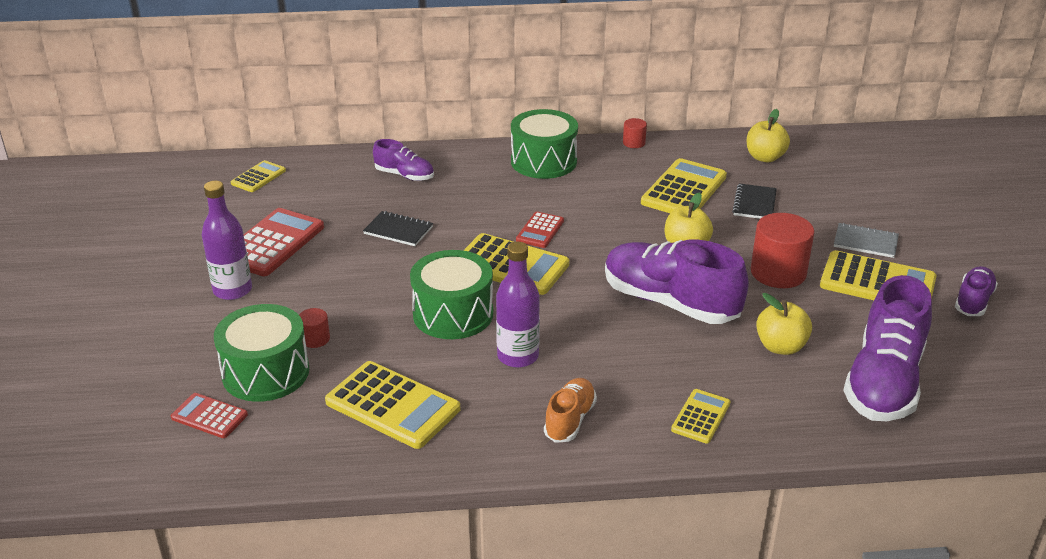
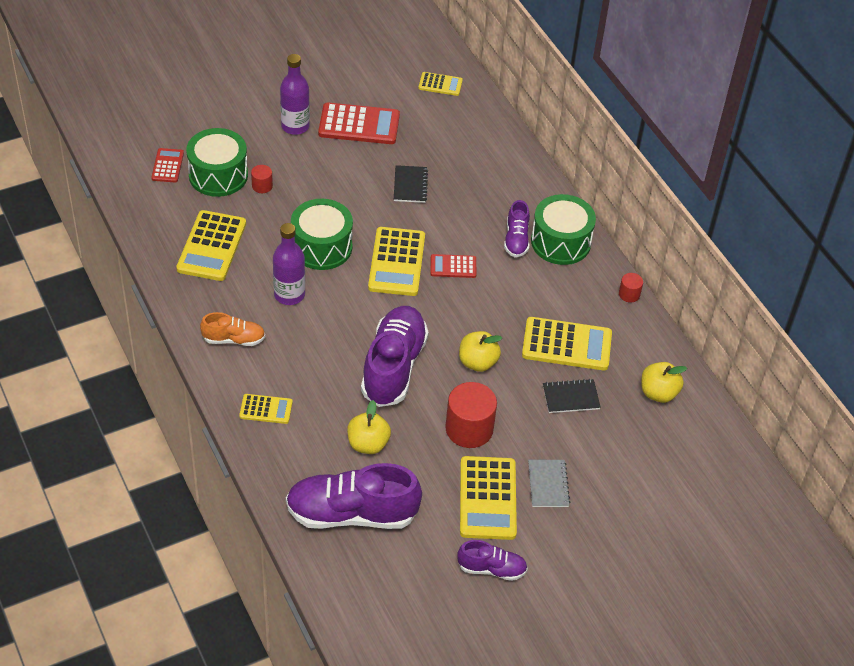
camera: 65 degrees right, 15 degrees up
(404, 175) = (489, 164): purple shoe -> purple shoe (516, 239)

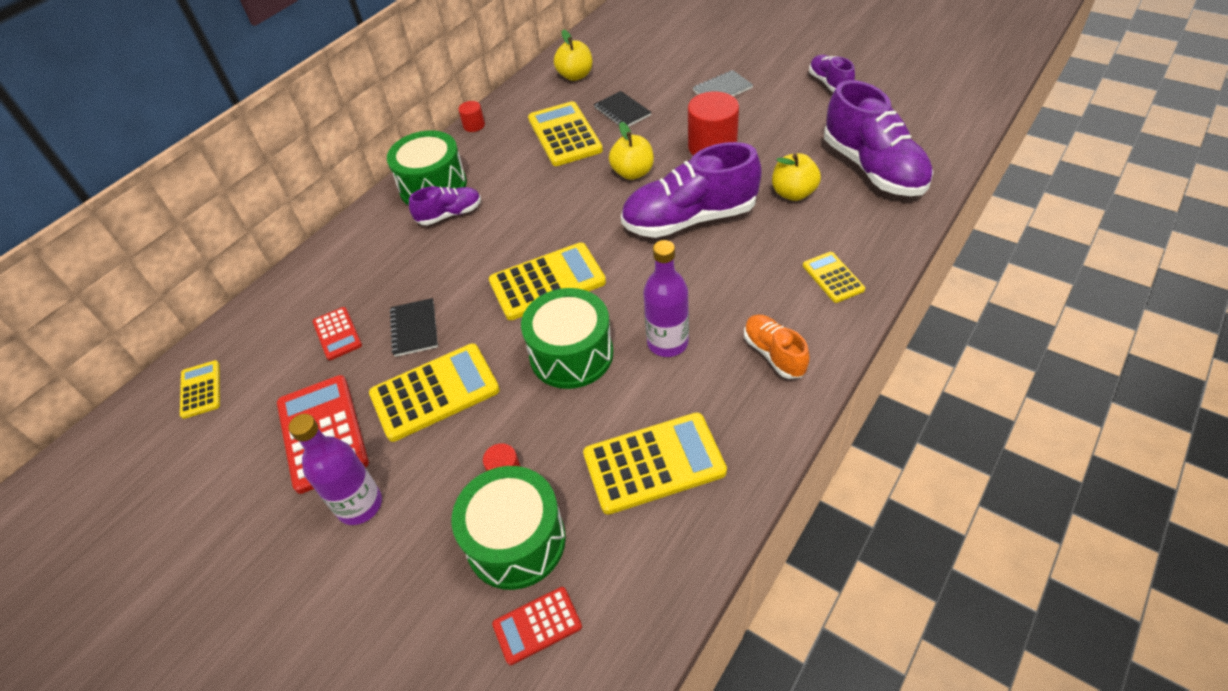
camera: 110 degrees left, 0 degrees up
(410, 185) = (414, 328): black notebook -> black notebook turned 75 degrees counterclockwise
(453, 266) = (521, 239): red calculator -> red calculator (337, 334)
(488, 498) = (770, 110): yellow calculator -> yellow calculator (435, 392)

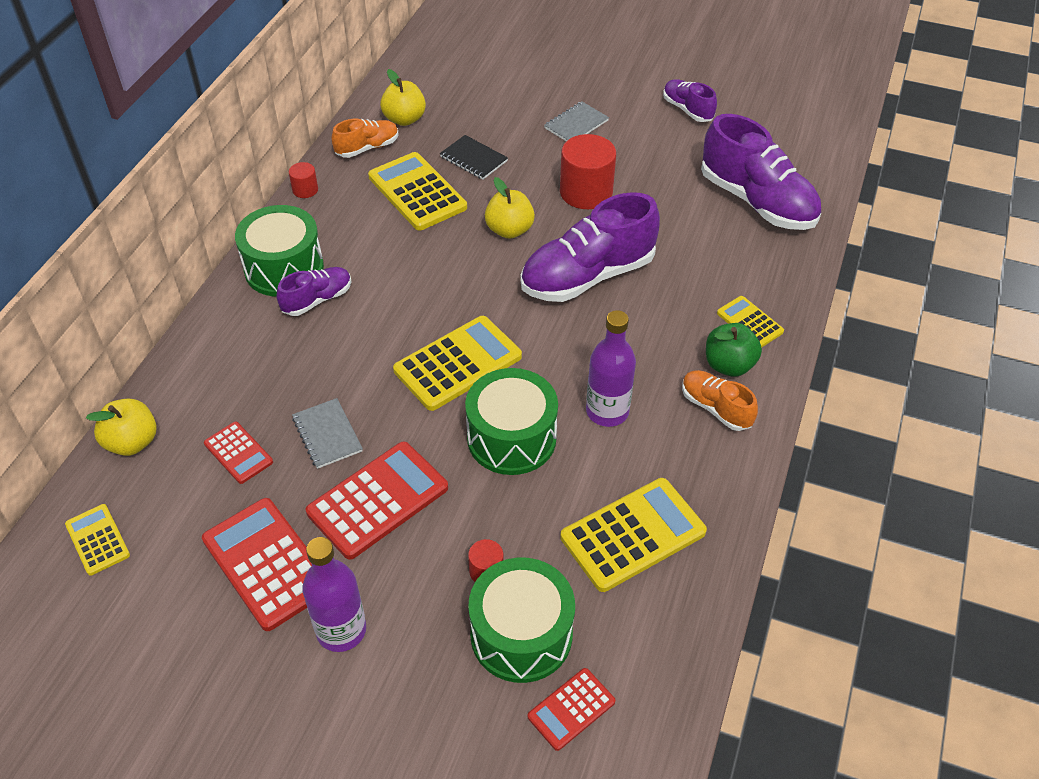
camera: 20 degrees left, 0 degrees up
(414, 328) = (327, 434): black notebook -> grey notebook
(435, 392) = (378, 500): yellow calculator -> red calculator
(536, 96) = (367, 148): none -> orange shoe
(793, 193) = (685, 236): yellow apple -> yellow apple (132, 442)
(799, 315) = (728, 365): none -> green apple

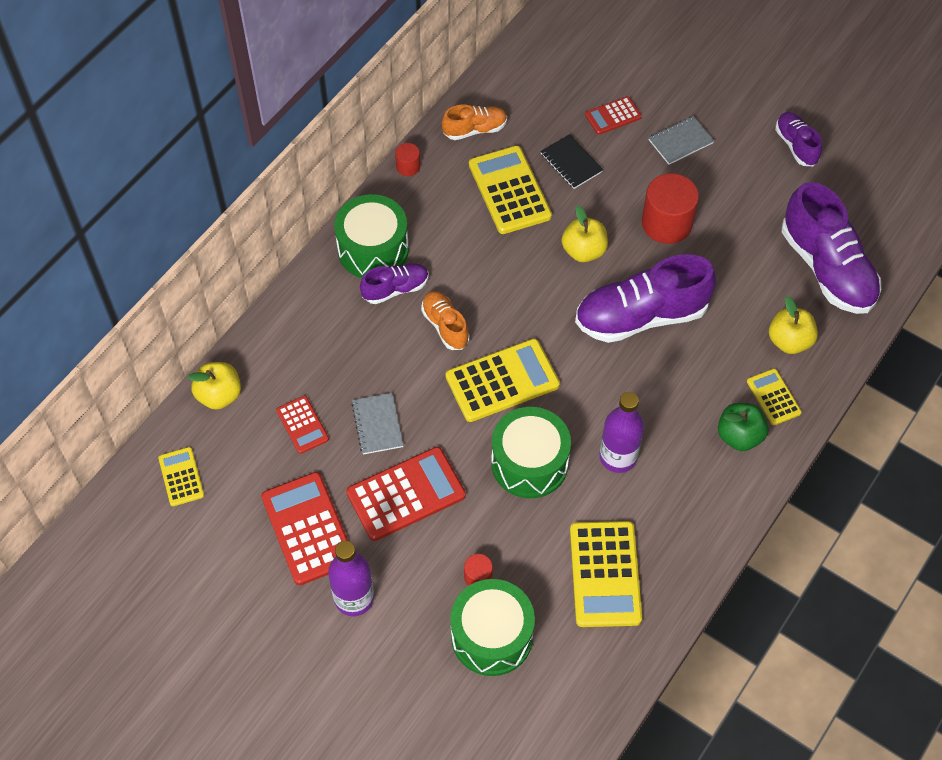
camera: 15 degrees right, 10 degrees up
(404, 119) = (517, 102): yellow apple -> yellow apple (789, 341)
(571, 709) = (514, 705): red calculator -> red calculator (613, 116)
(633, 534) = (605, 574): yellow calculator -> yellow calculator turned 105 degrees clockwise
(715, 408) = (713, 475): orange shoe -> orange shoe (445, 326)

